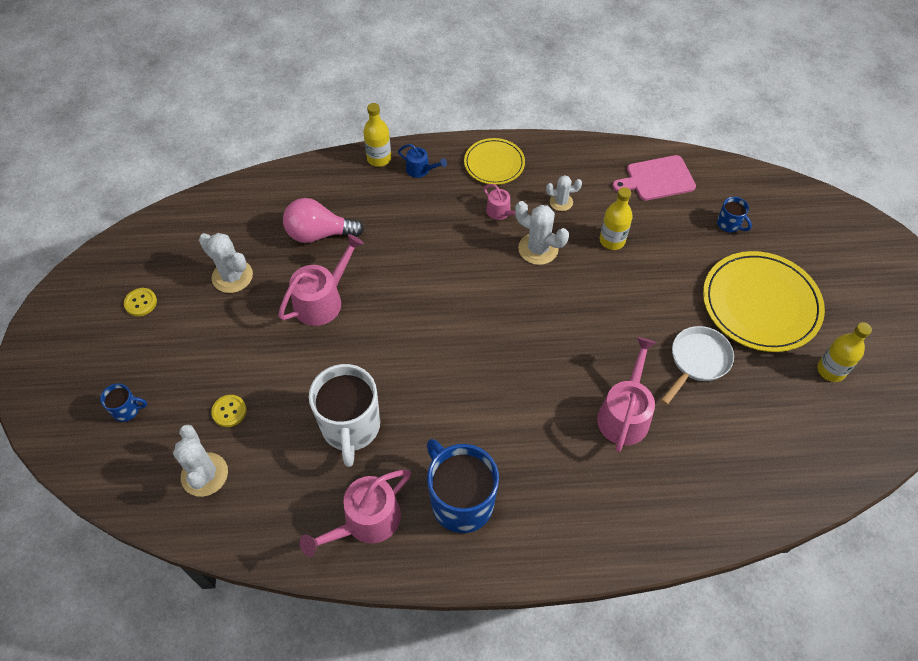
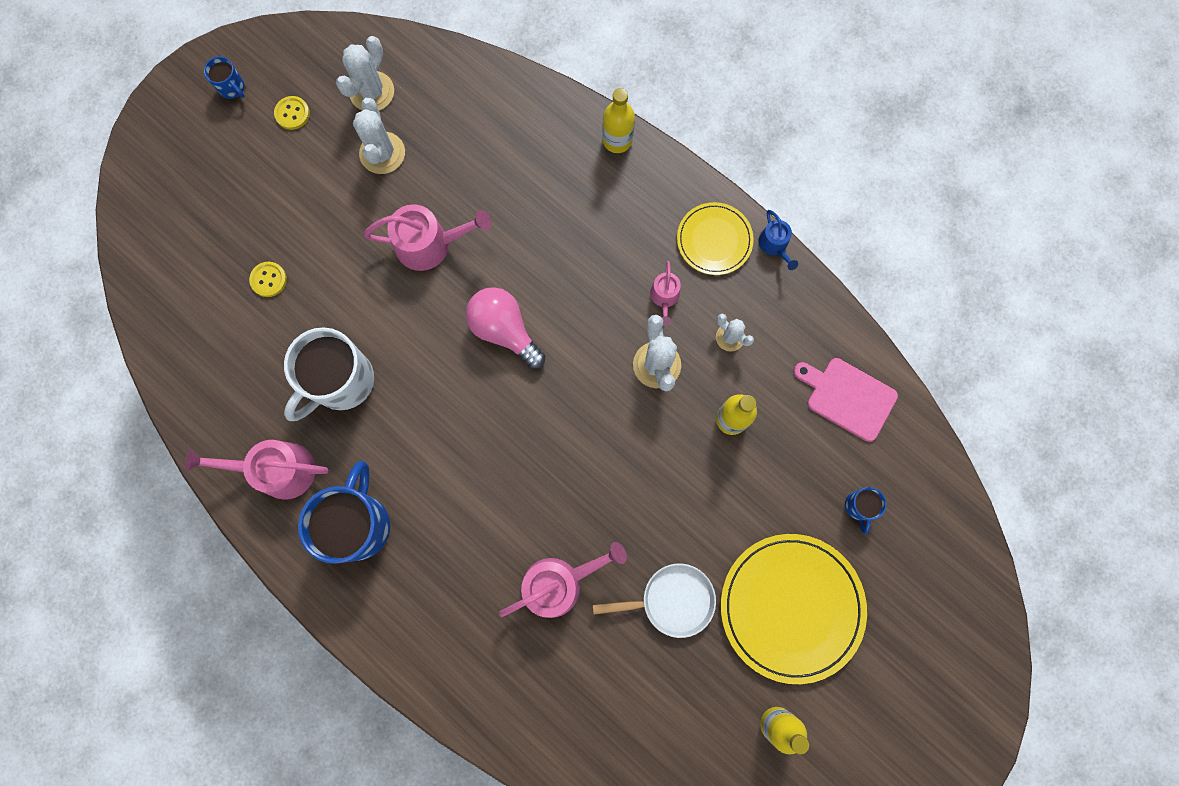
camera: 45 degrees right, 20 degrees up
(127, 410) = (200, 207): blue mug -> blue mug (232, 88)
(204, 474) = (205, 317): white cactus -> white cactus (372, 92)
(319, 234) = (489, 174): pink light bulb -> pink light bulb (504, 330)
(420, 170) = (641, 186): blue watering can -> blue watering can (774, 245)

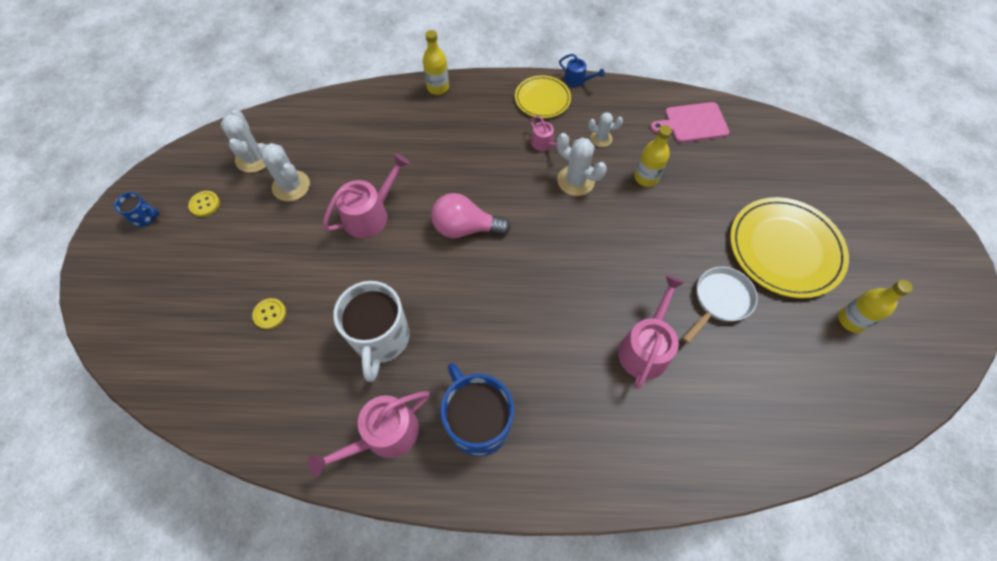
camera: 40 degrees left, 15 degrees down
(859, 507) = (758, 170): blue mug -> none

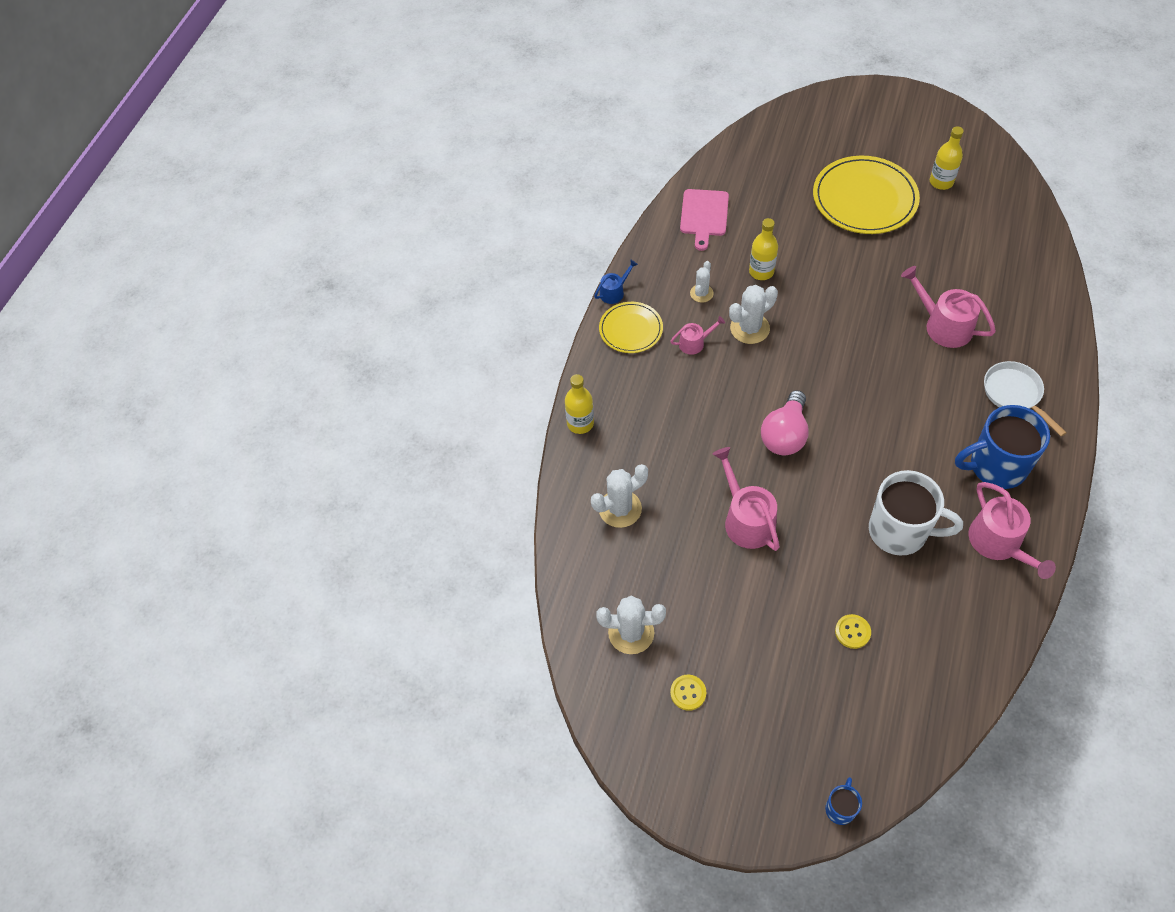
camera: 70 degrees left, 5 degrees down
(145, 218) = (691, 764): blue mug -> blue mug (840, 808)
(291, 186) = (685, 595): white cactus -> white cactus (620, 509)
(720, 300) = (907, 260): white pan -> white pan (1014, 394)

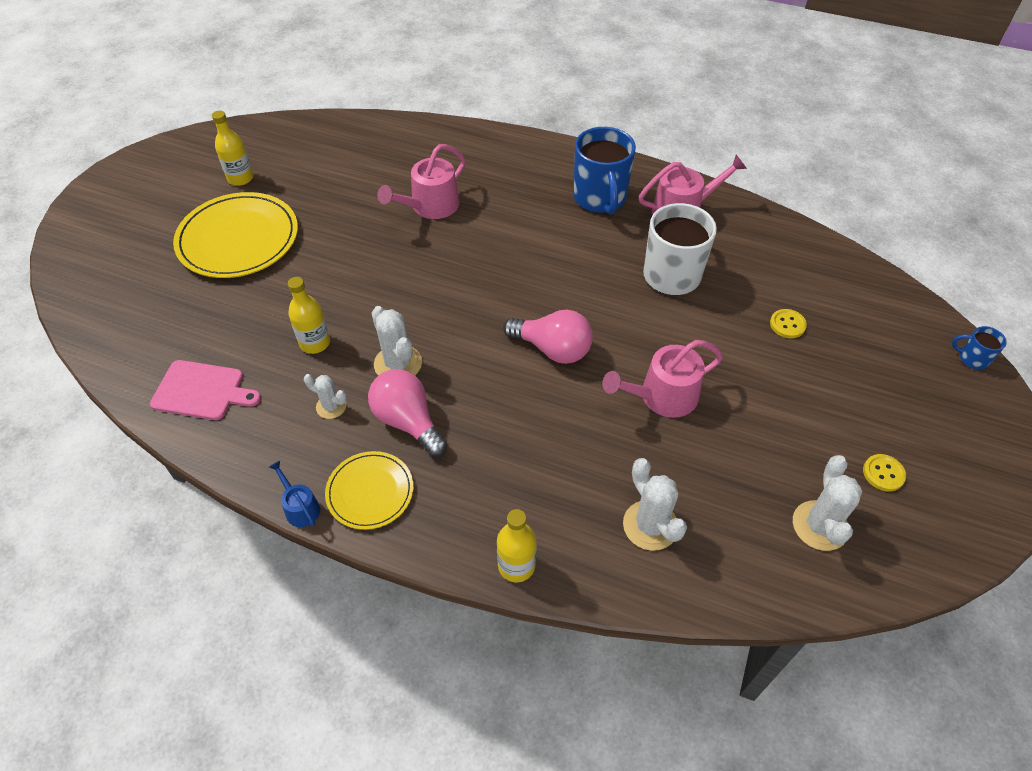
camera: 90 degrees left, 5 degrees down
(694, 343) = (408, 421): pink watering can -> pink light bulb
(1014, 394) = (520, 173): white pan -> none

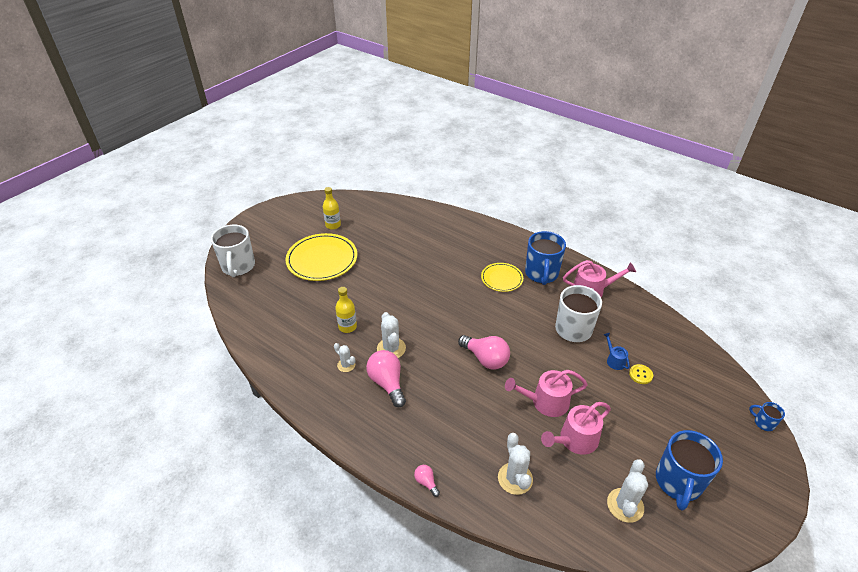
camera: 15 degrees right, 10 degrees down
(92, 278) = (238, 267): none -> white mug
(202, 391) = (278, 341): pink cutting board -> none
(300, 507) = (312, 418): blue watering can -> blue watering can (614, 360)
(370, 492) = (354, 419): yellow plate -> yellow plate (501, 278)
(430, 206) = (436, 260): pink watering can -> pink watering can (575, 440)
(516, 565) = (426, 482): yellow bottle -> pink light bulb
(883, 473) = (678, 482): yellow button -> blue mug

